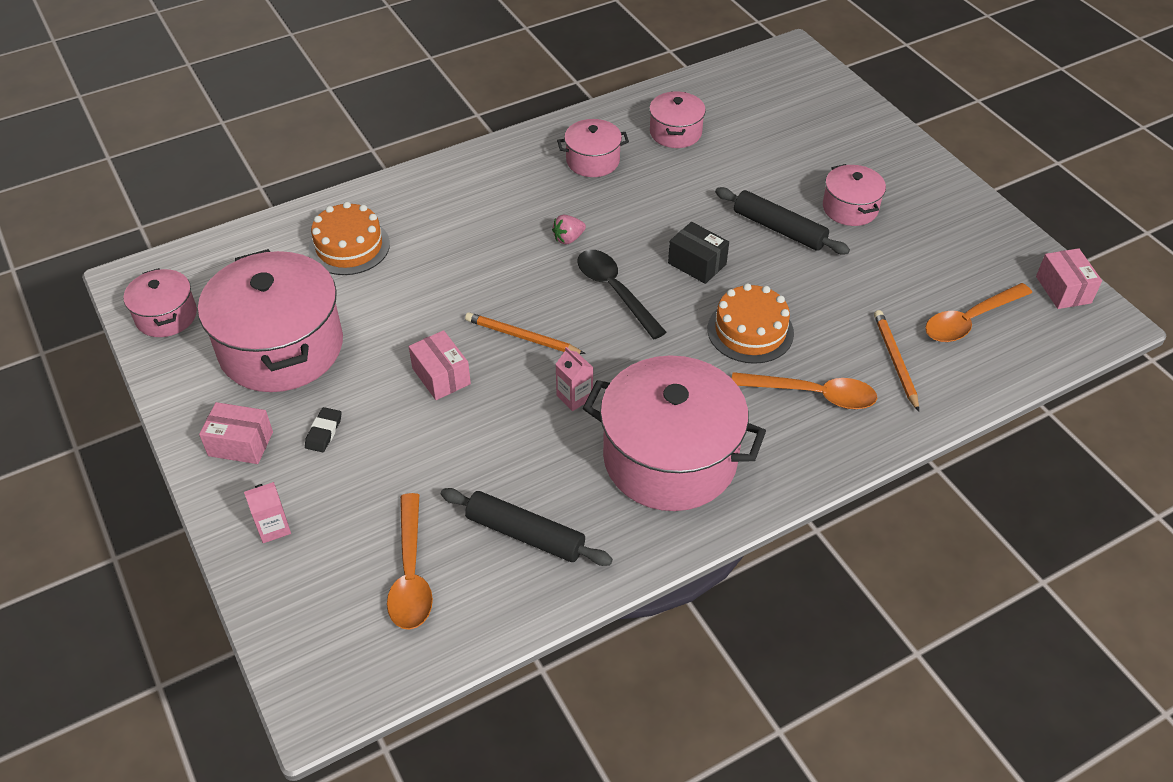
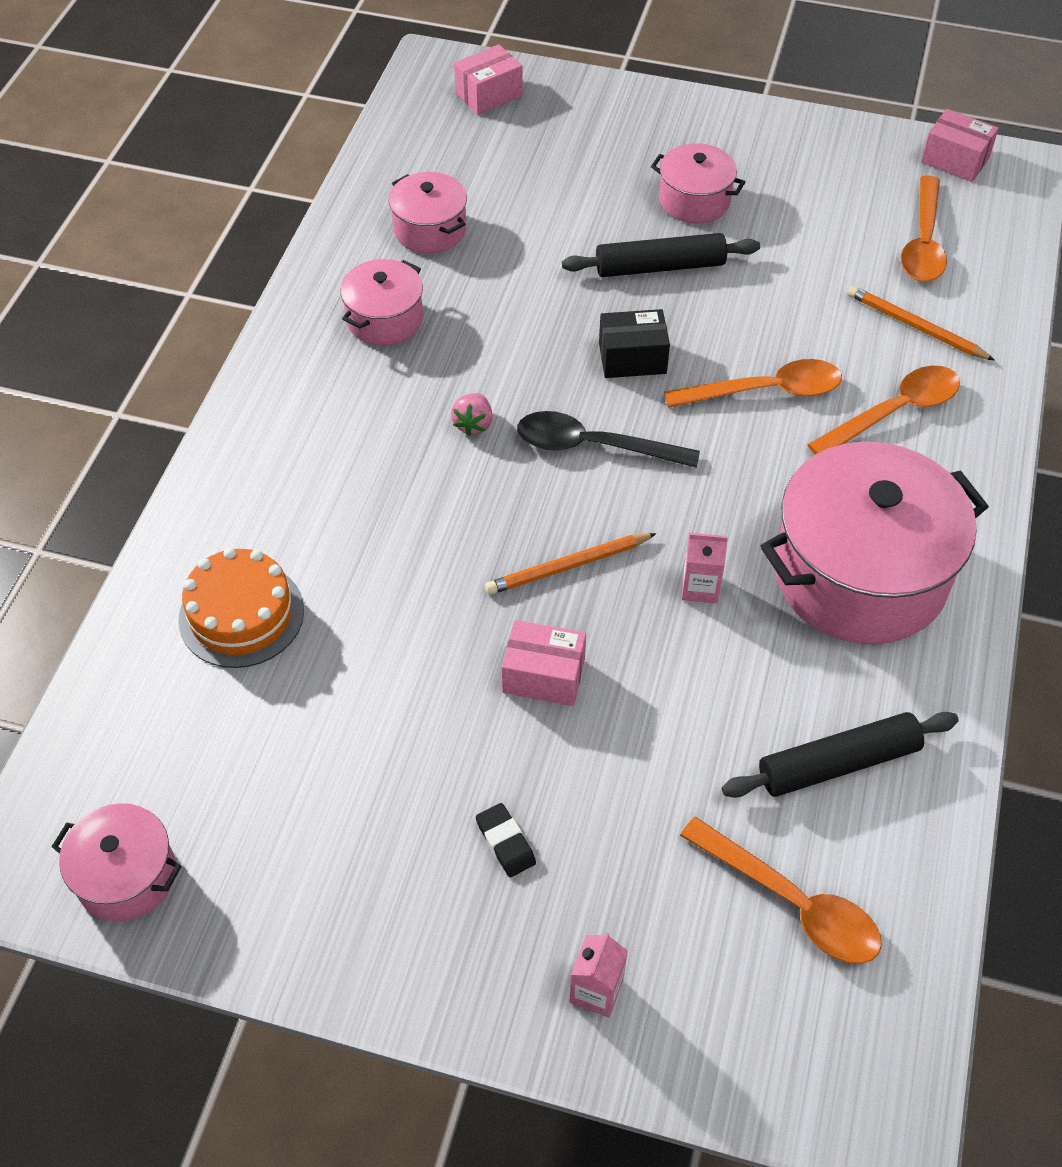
camera: 45 degrees left, 5 degrees up
(240, 444) = (432, 938): pink box -> pink box (489, 94)
(281, 347) = (325, 792): pink pot -> none
(750, 331) = (766, 391): orange cake -> orange spoon

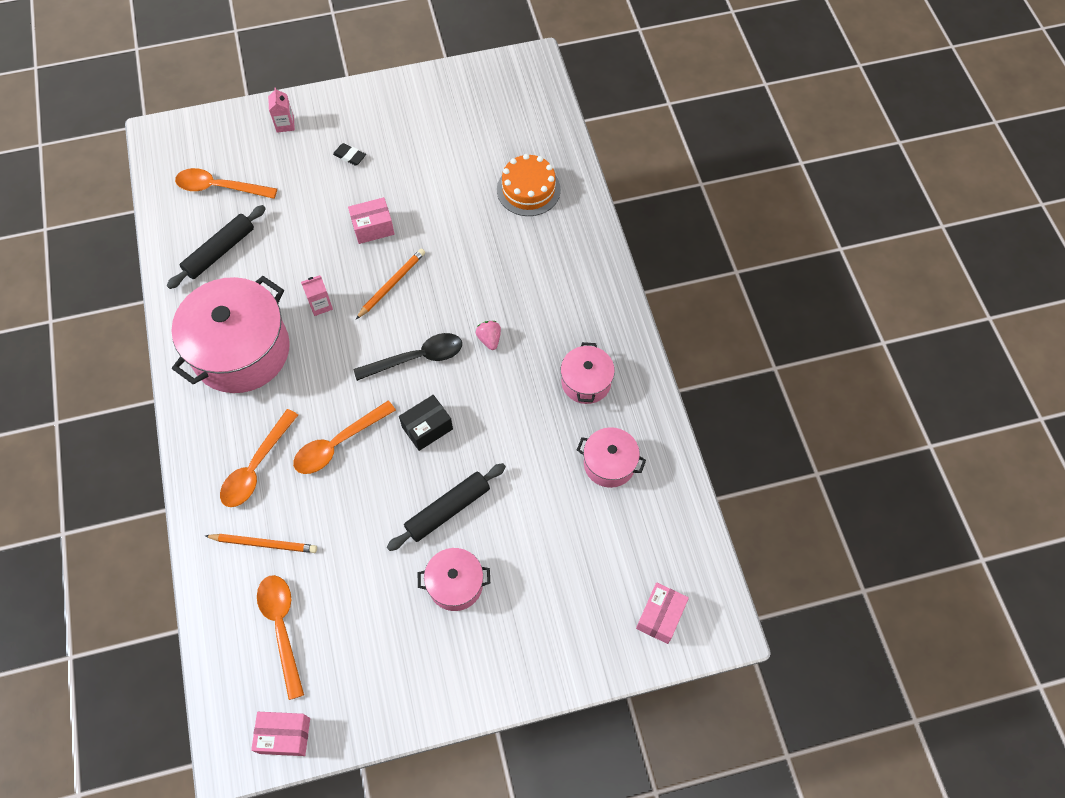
camera: 150 degrees right, 10 degrees up
(126, 876) = (490, 79): pink pot -> none

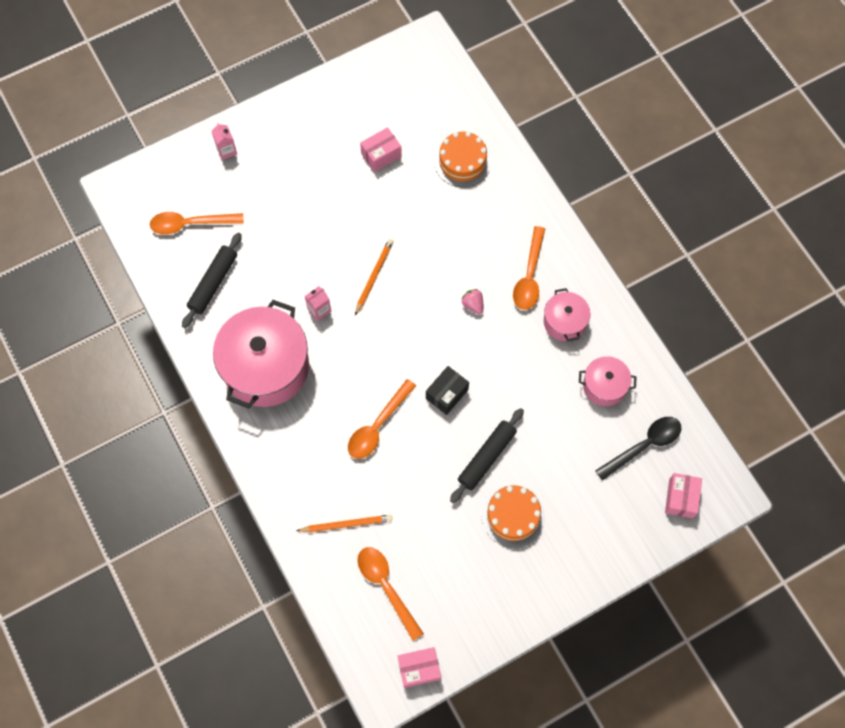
camera: 15 degrees left, 5 degrees up
(256, 467) = (316, 463): orange spoon -> orange spoon (529, 276)
(349, 156) = (295, 167): black eraser -> none
(373, 228) = (339, 229): pink box -> pink box (381, 155)
(417, 358) = (418, 336): black spoon -> black spoon (644, 445)
(455, 584) = (513, 516): pink pot -> orange cake

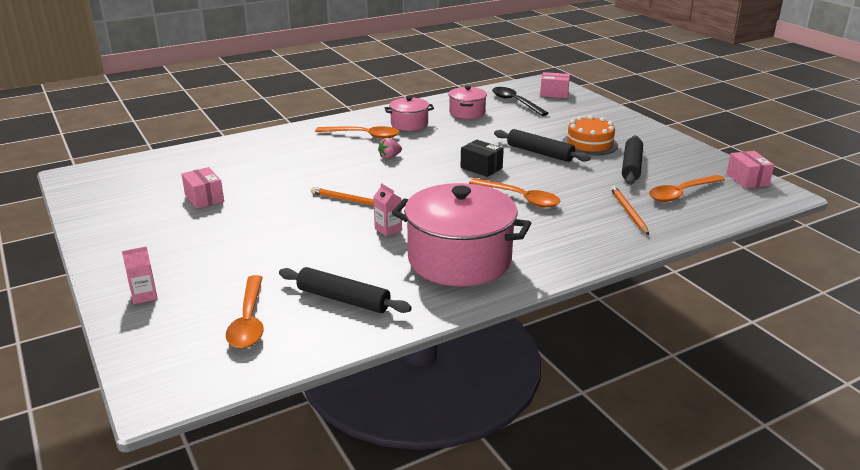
camera: 90 degrees left, 40 degrees down
(452, 550) = (631, 166): none -> black rolling pin
(462, 162) = (232, 160): orange cake -> none

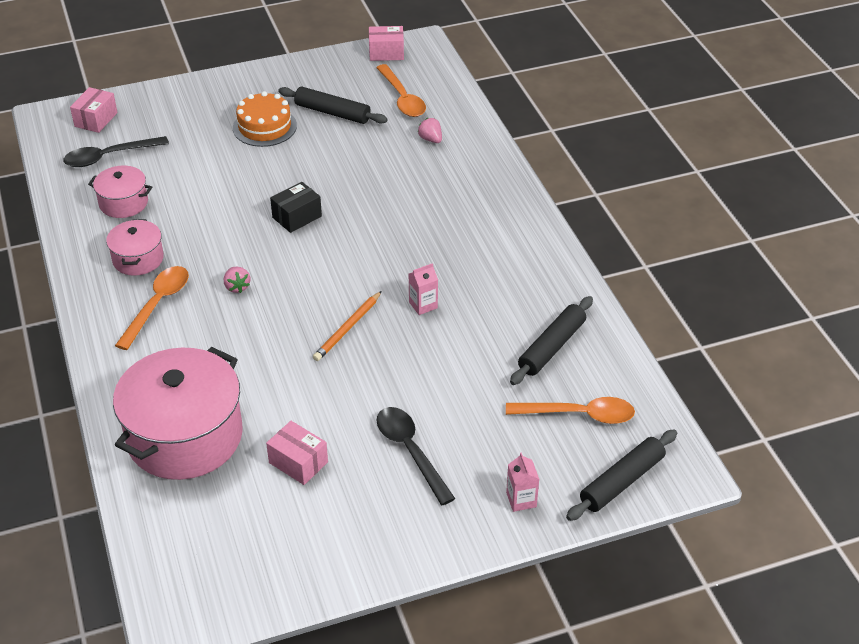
camera: 80 degrees left, 15 degrees up
(204, 198) = (298, 462): pink box -> pink box turned 60 degrees clockwise
(210, 240) = (410, 451): none -> black spoon
(459, 260) = (495, 262): pink pot -> pink pot (185, 436)
(520, 198) = (380, 201): orange spoon -> none
(540, 153) = (274, 167): black rolling pin -> black rolling pin (622, 481)
(628, 212) = (430, 139): orange pencil -> pink strawberry

